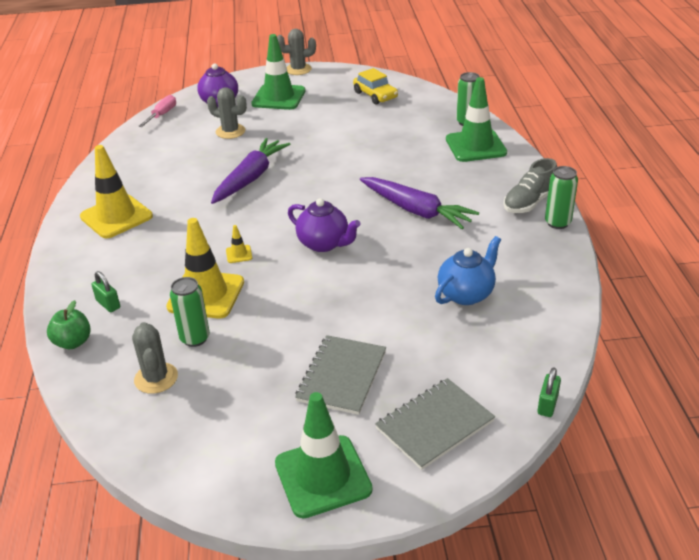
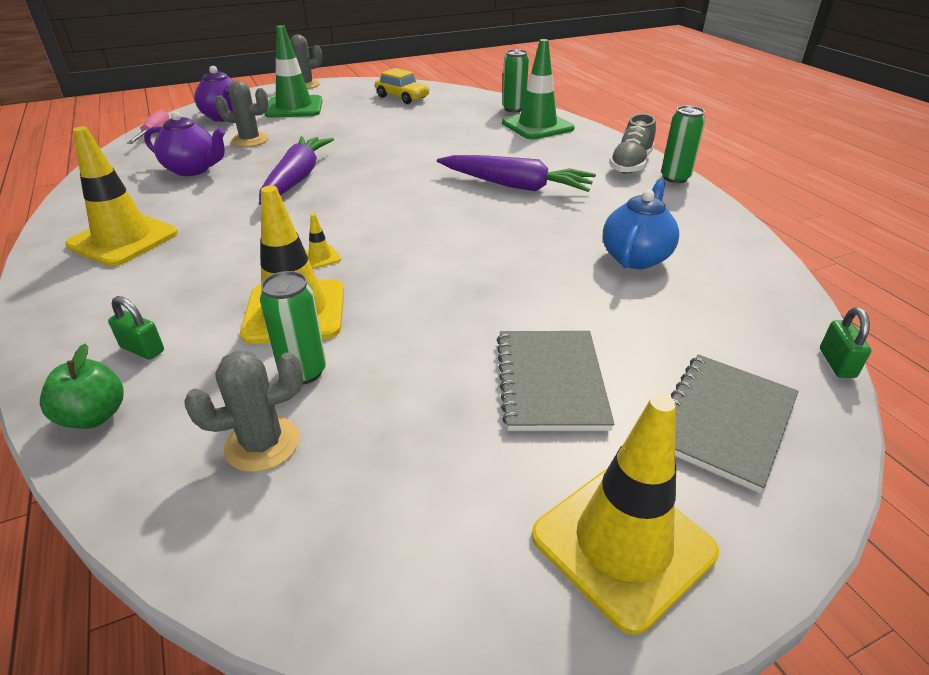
camera: 20 degrees left, 0 degrees up
(156, 378) = (262, 444): grey cactus -> grey cactus turned 75 degrees counterclockwise
(323, 476) = (622, 544): green traffic cone -> yellow traffic cone
(324, 244) = (427, 231): purple teapot -> purple teapot (193, 170)

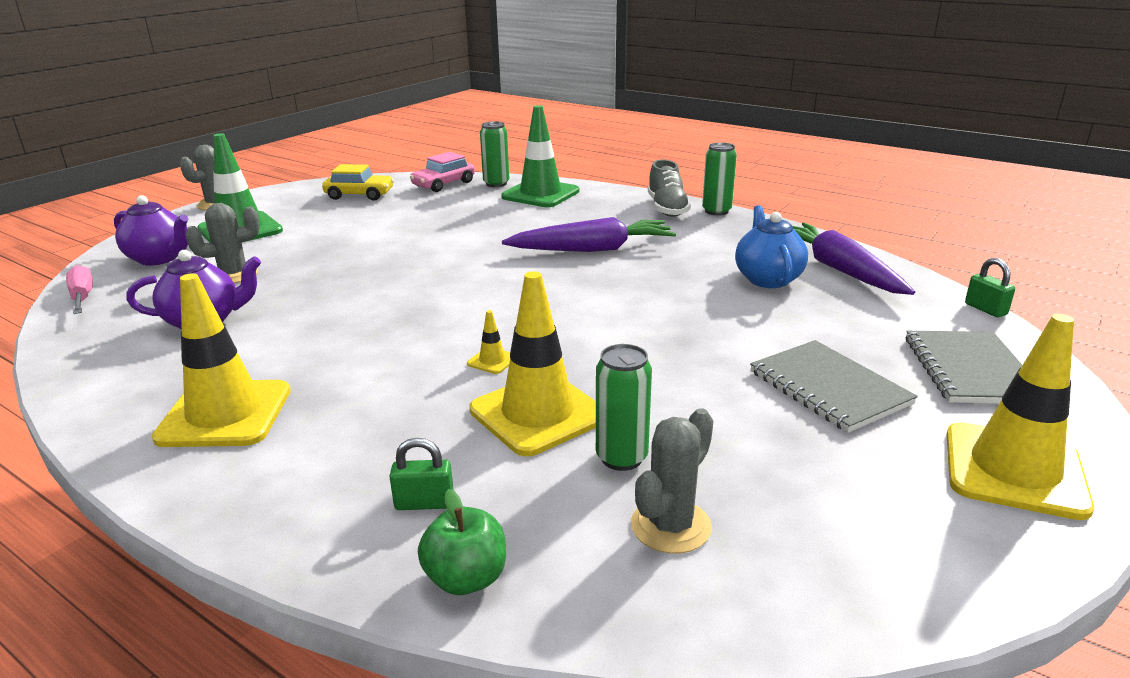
camera: 30 degrees left, 10 degrees down
(296, 179) = (354, 298): purple carrot -> purple carrot (839, 269)
(473, 101) = (443, 184): none -> pink car

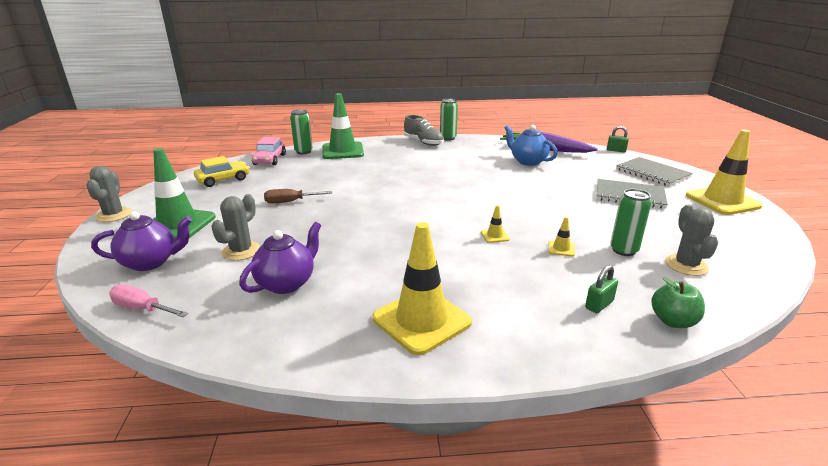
camera: 40 degrees left, 0 degrees up
(369, 239) = (290, 202): none -> brown screwdriver
(538, 414) = (561, 249): yellow traffic cone -> yellow traffic cone, size x0.41
(592, 249) = (429, 171): purple carrot -> none

